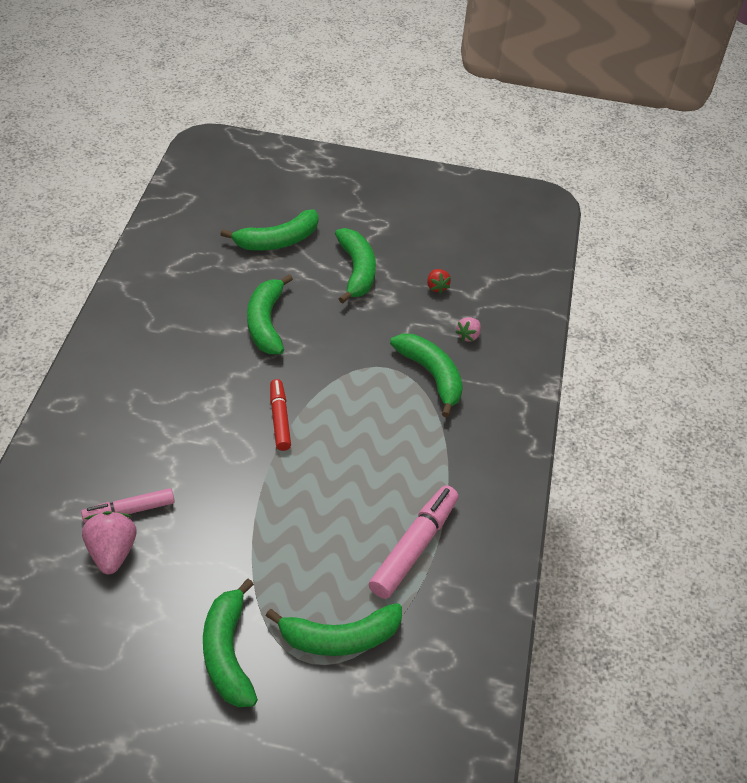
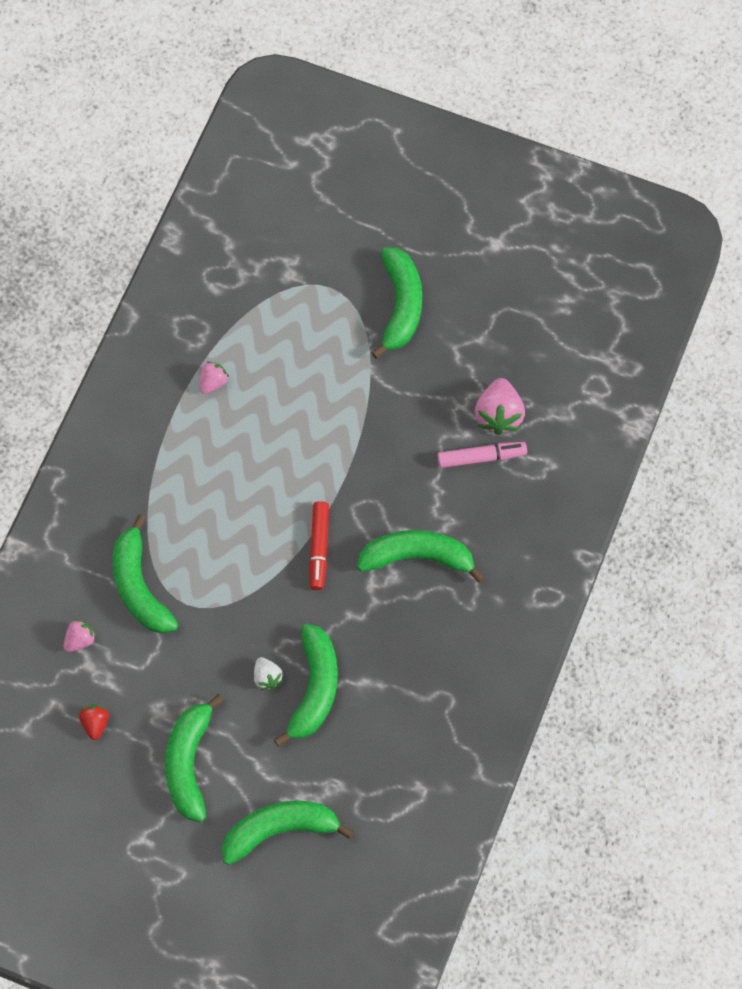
camera: 165 degrees left, 20 degrees up
(307, 326) = (267, 677): none -> white strawberry
(340, 638) = (301, 305): green banana -> green banana (417, 557)
(414, 547) = (213, 382): pink marker -> pink strawberry

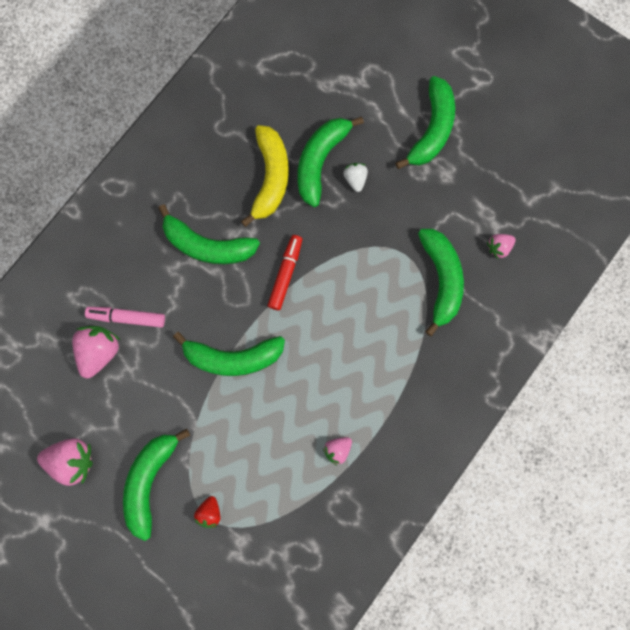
camera: 165 degrees left, 10 degrees up
(95, 723) = (499, 178): red strawberry -> red strawberry (209, 512)
(279, 830) = (374, 64): green banana -> green banana (233, 358)
(368, 653) = (270, 178): none -> yellow banana
(488, 304) = (72, 461): none -> pink strawberry

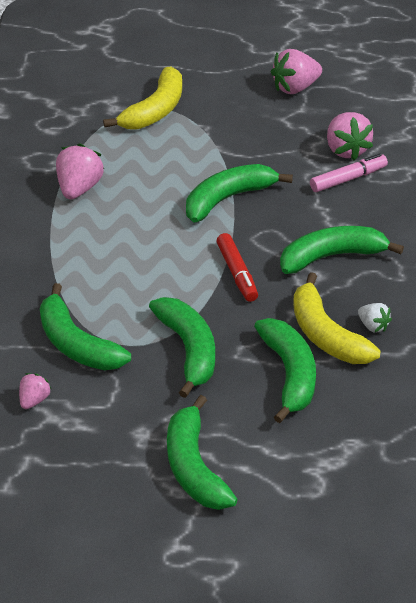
camera: 145 degrees right, 35 degrees down
(149, 481) = (221, 105): green banana -> green banana (188, 350)
(209, 512) = (155, 110): red strawberry -> yellow banana
(337, 450) = (79, 188): pink strawberry -> pink strawberry, size x1.77
(355, 179) = (238, 378): white strawberry -> white strawberry (373, 326)

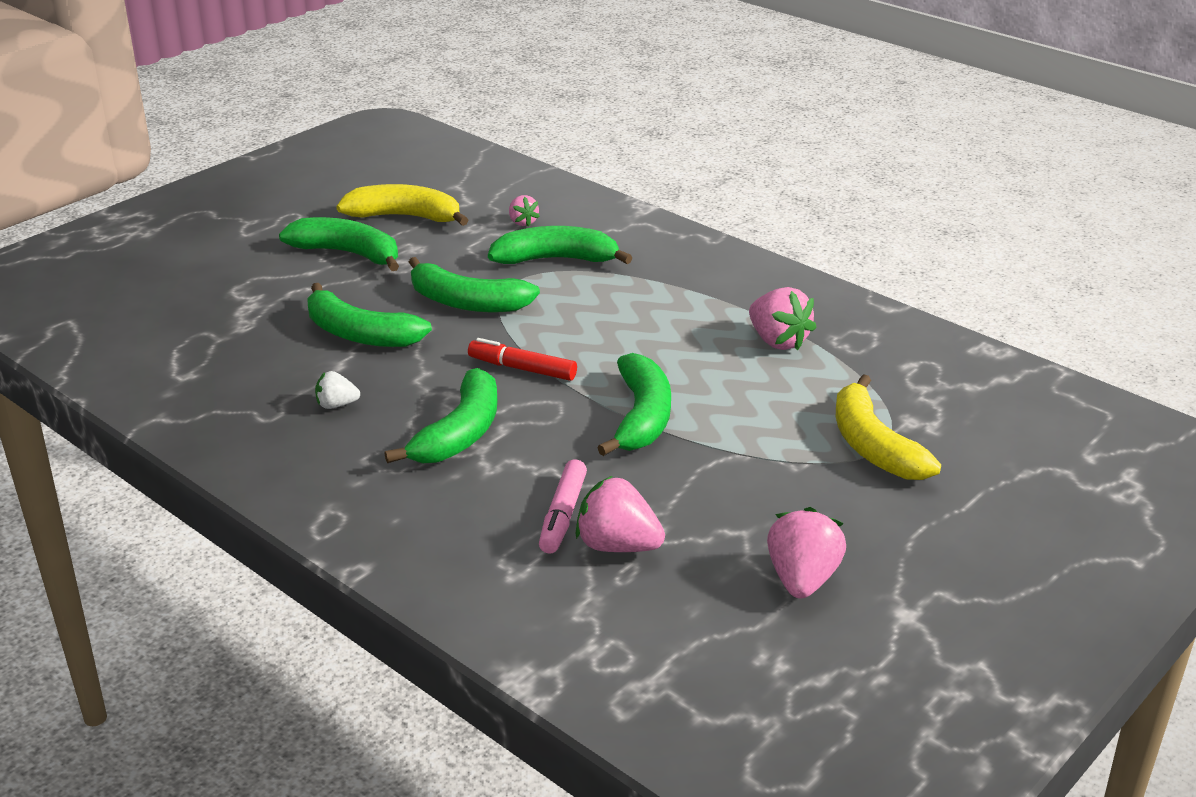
camera: 130 degrees right, 10 degrees down
(326, 335) = (370, 374): yellow banana -> yellow banana (405, 217)

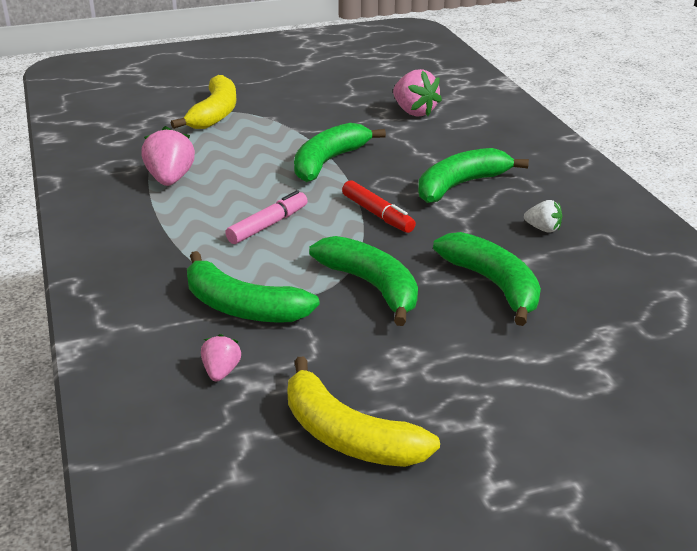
camera: 150 degrees left, 0 degrees up
(348, 254) = (454, 394): green banana -> none
(563, 515) = (431, 130): pink marker -> pink marker (268, 225)
(802, 579) = (337, 81): pink strawberry -> none

